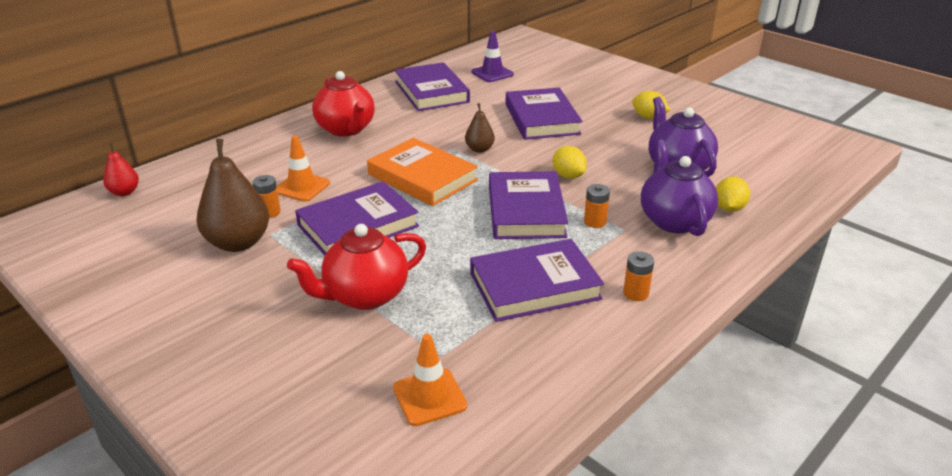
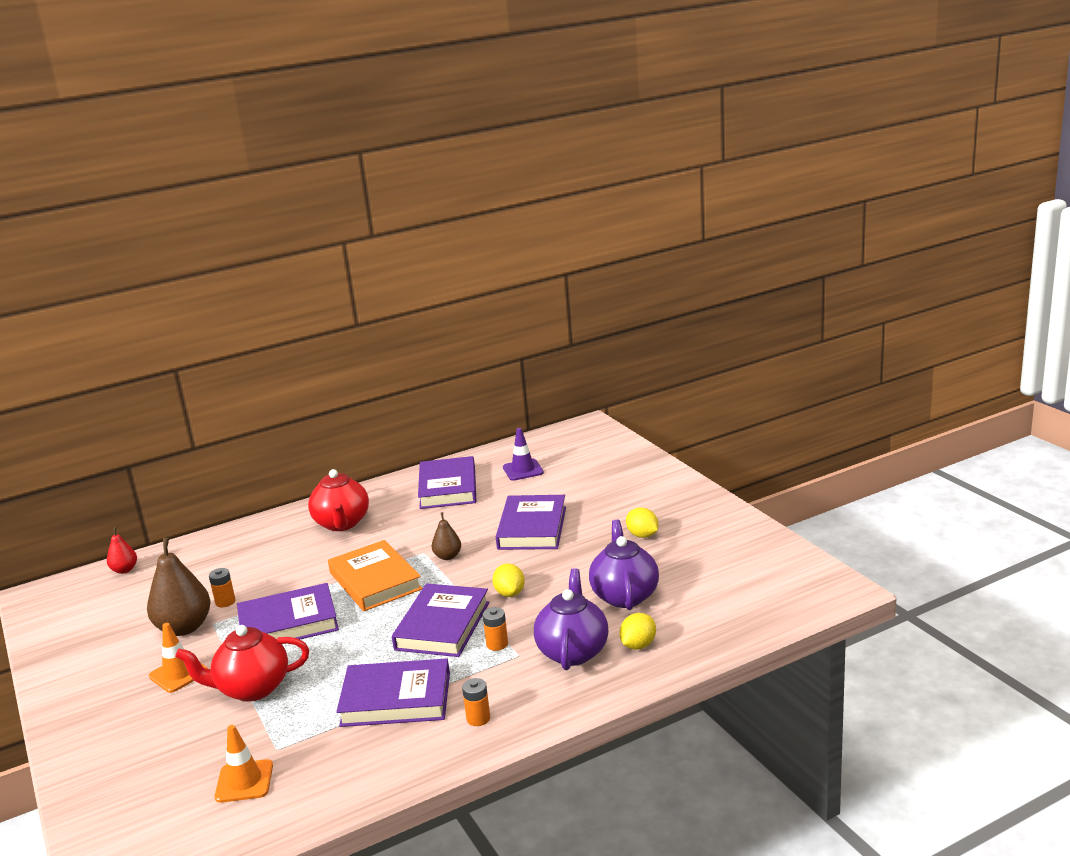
camera: 20 degrees right, 10 degrees down
(302, 187) = (266, 580): orange traffic cone -> orange traffic cone (178, 674)

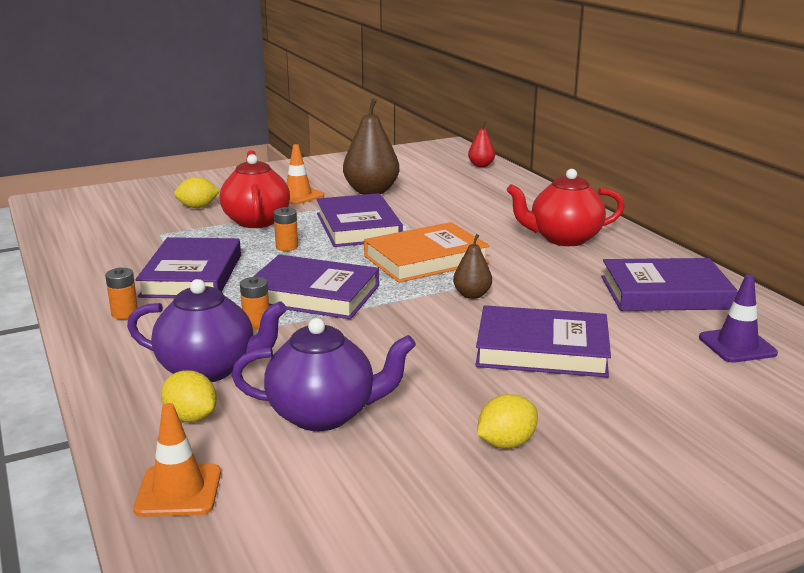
camera: 90 degrees right, 0 degrees up
(225, 602) = (409, 202): orange battery -> orange battery (287, 247)
(244, 781) = (126, 226): orange traffic cone -> orange traffic cone (178, 491)
(510, 593) = (367, 332): yellow lemon -> yellow lemon (198, 207)

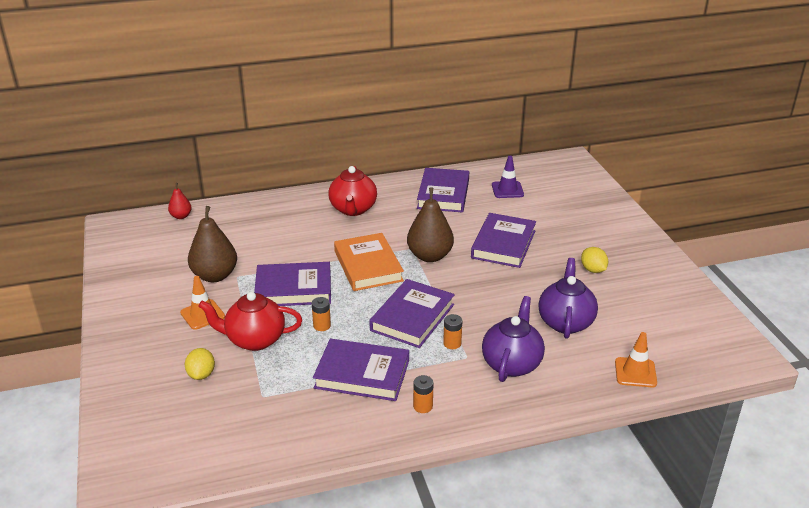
camera: 80 degrees left, 10 degrees up
(191, 417) = (566, 370): yellow lemon -> none
(472, 295) = (430, 256): brown pear -> brown pear, size x1.91

